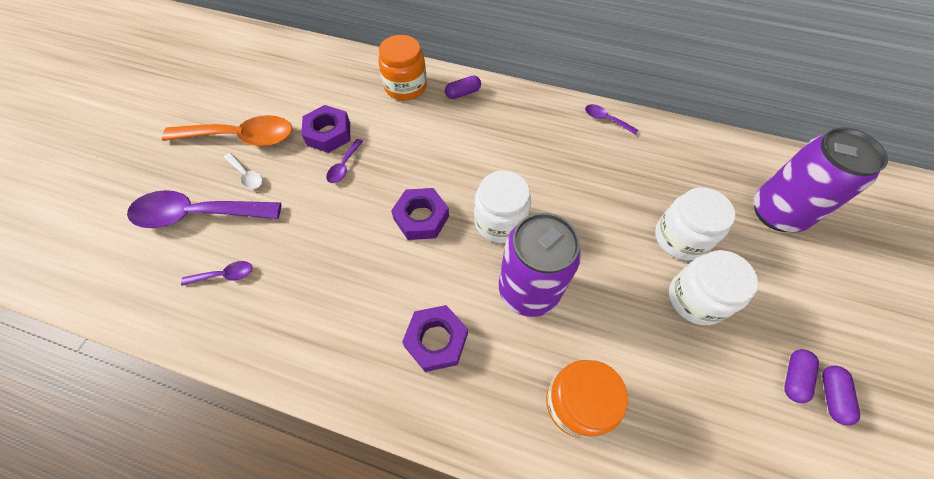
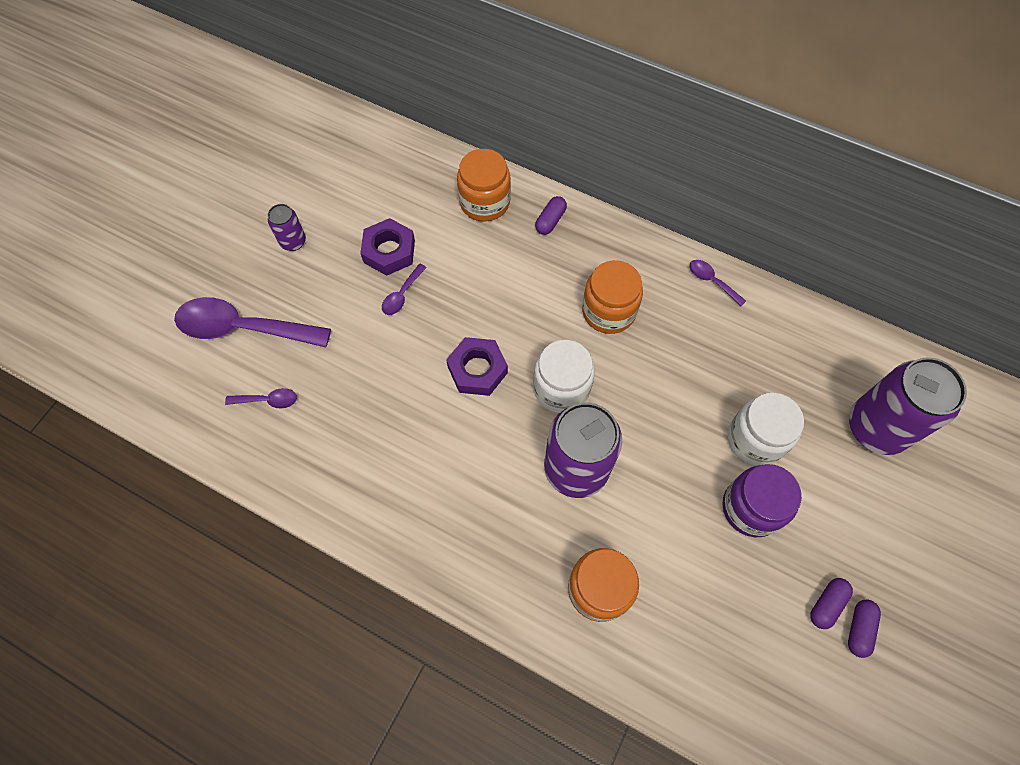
camera: 10 degrees right, 5 degrees up
(241, 137) = (293, 242): orange spoon -> purple can
(246, 175) = (296, 290): white spoon -> none
(436, 340) = (472, 504): purple nut -> none
(463, 93) = (550, 221): purple capsule -> purple capsule turned 45 degrees counterclockwise
(526, 154) = (608, 311): none -> orange jar
(696, 299) = (751, 508): white jar -> purple jar

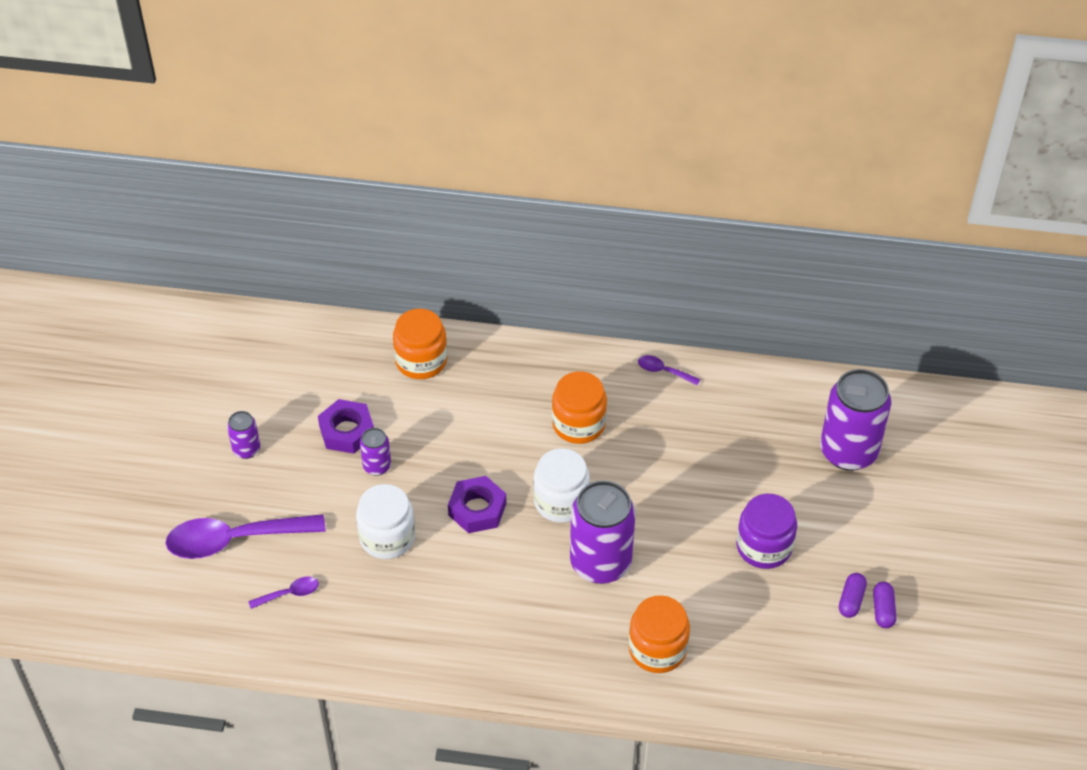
camera: 20 degrees left, 15 degrees down
(402, 295) = (377, 466): purple spoon -> purple can
(550, 221) = (492, 360): purple capsule -> none
(755, 439) = (748, 491): white jar -> white jar (387, 537)

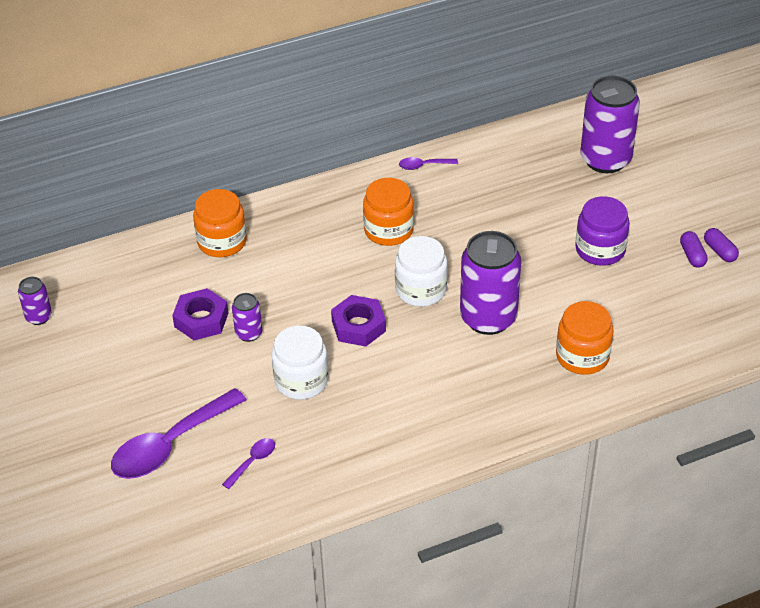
camera: 30 degrees left, 5 degrees down
(246, 449) = (124, 372): purple can -> purple can (39, 317)

